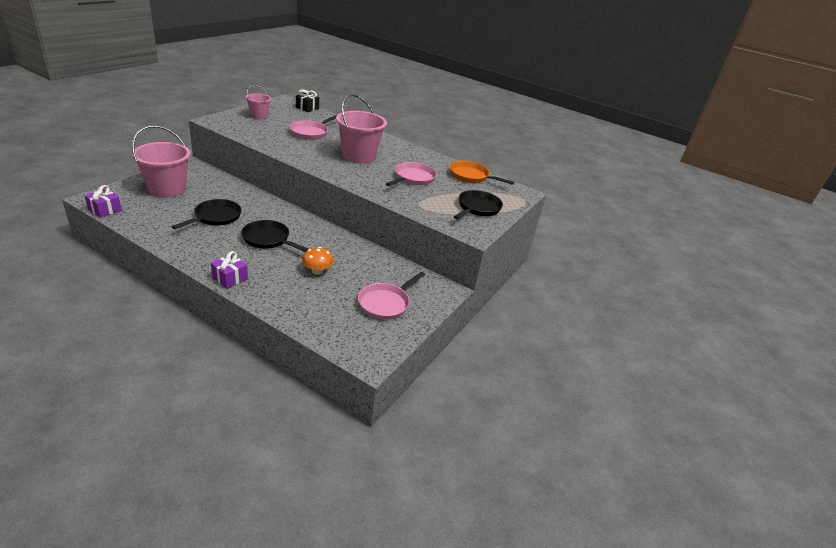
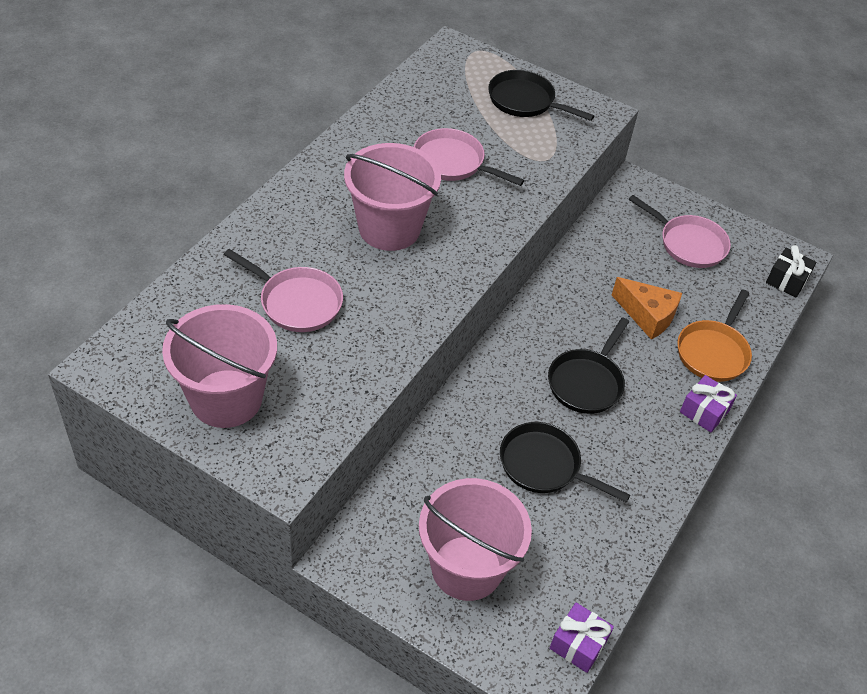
camera: 90 degrees left, 15 degrees up
(259, 116) = (226, 398): pink bucket -> pink bucket, size x1.85
(307, 108) = (146, 320): black gift -> black gift (787, 280)
(317, 271) = (647, 316): orange mushroom -> orange cheese
(471, 176) = (417, 95): orange pan -> orange pan (713, 352)

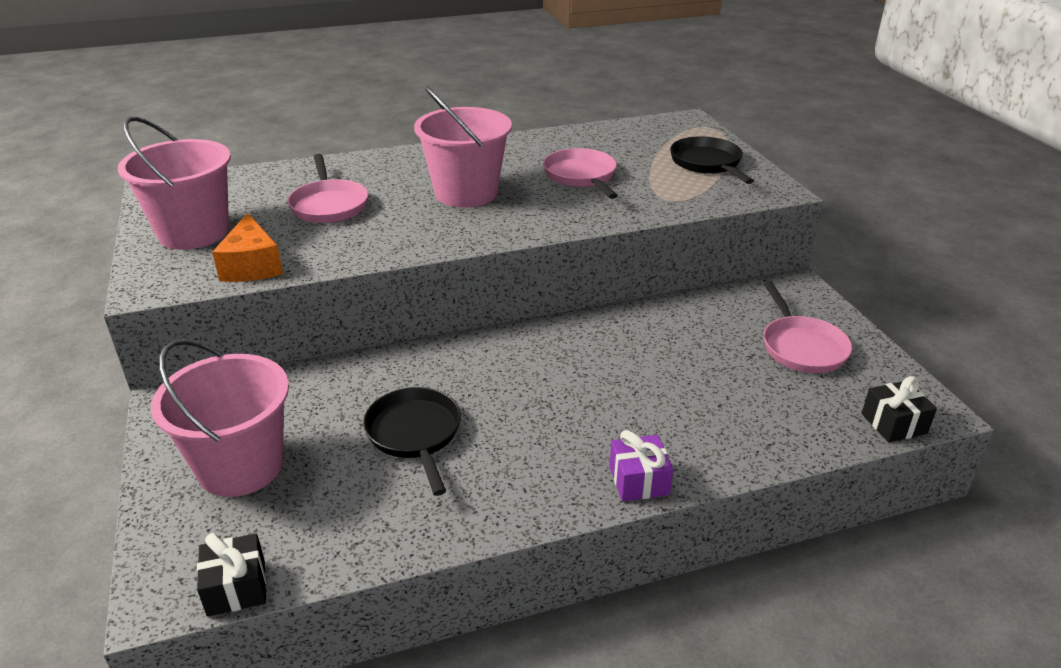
camera: 45 degrees right, 15 degrees down
(578, 644) = (236, 587): purple gift -> black gift
(587, 382) = (544, 397): black pan -> none
(647, 316) = (678, 379): orange cheese -> orange cheese (252, 266)
(713, 352) = (717, 439): orange pan -> none

